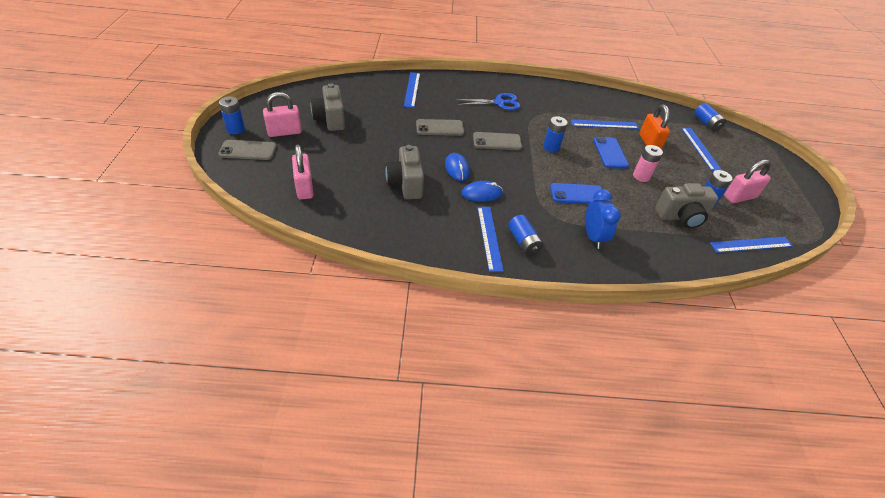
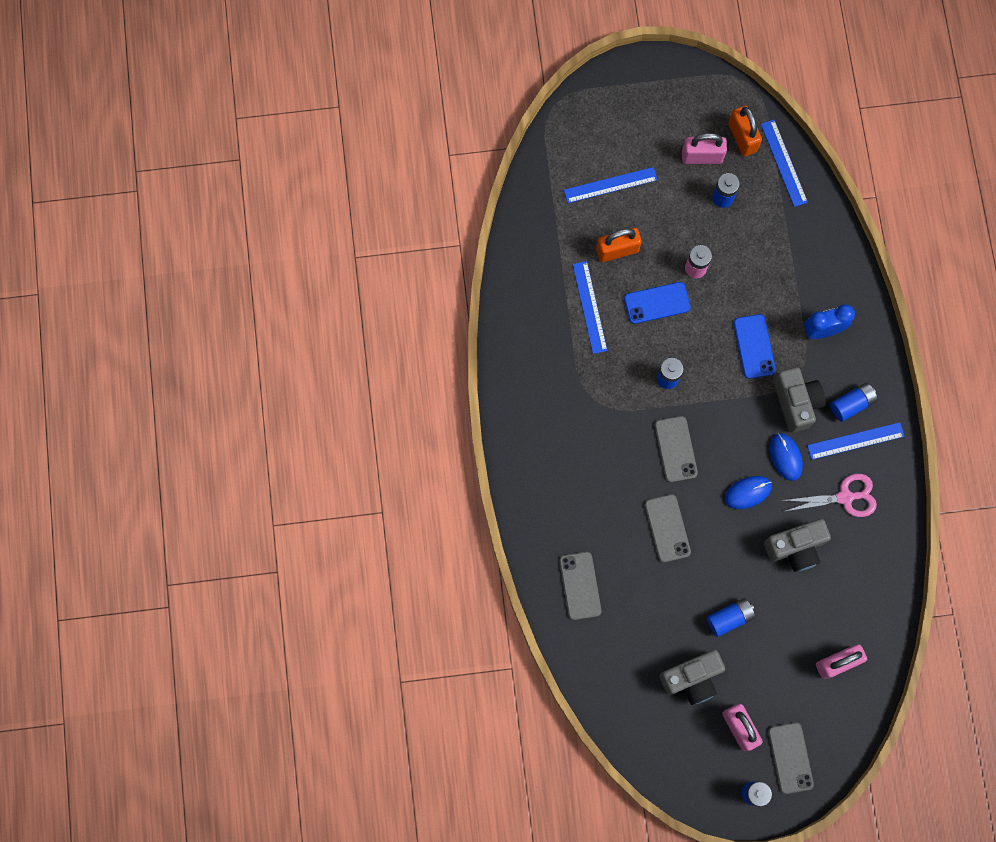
camera: 95 degrees left, 30 degrees up
(412, 89) = (580, 585): blue ruler -> grey phone
(440, 220) = (845, 497): none -> pink scissors
(499, 103) = (578, 455): blue scissors -> none
(681, 217) = (760, 231): grey camera -> grey camera (796, 402)
(706, 123) = (544, 166): blue battery -> blue battery (729, 618)
(739, 197) = (702, 156): pink padlock -> pink padlock turned 60 degrees counterclockwise
(766, 223) = (742, 137): none -> orange padlock

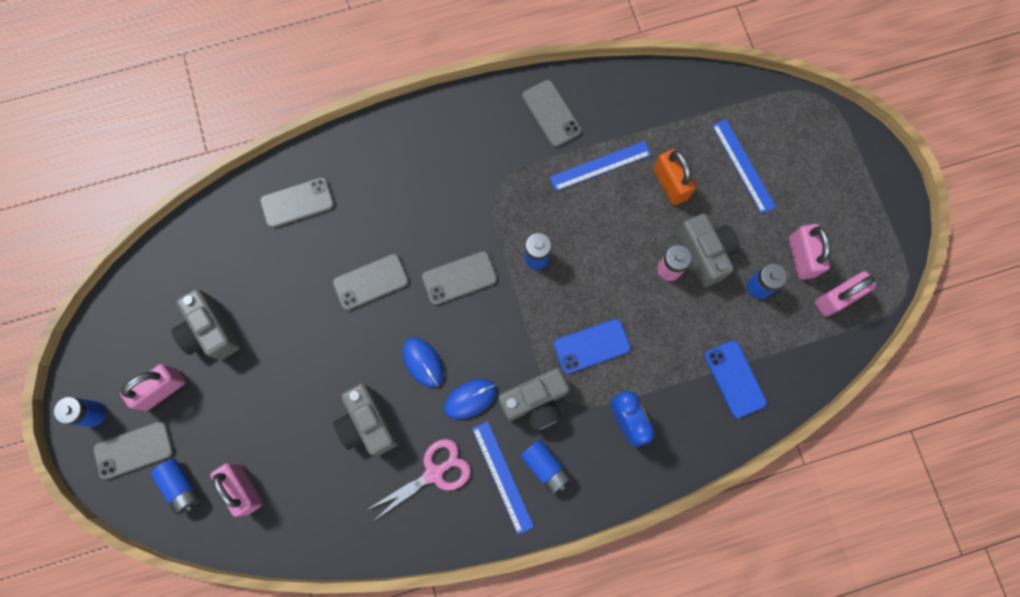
camera: 80 degrees right, 0 degrees up
(531, 340) = (551, 113): none -> grey phone
(657, 303) = (620, 234): blue phone -> blue phone (735, 379)
(686, 235) = (705, 253): none -> grey camera
(729, 618) = (280, 362): blue battery -> blue battery (181, 486)
(742, 137) = (836, 298): orange padlock -> pink padlock
(784, 163) = (818, 349): blue ruler -> none
(845, 497) = (434, 473): pink scissors -> pink scissors turned 105 degrees counterclockwise

